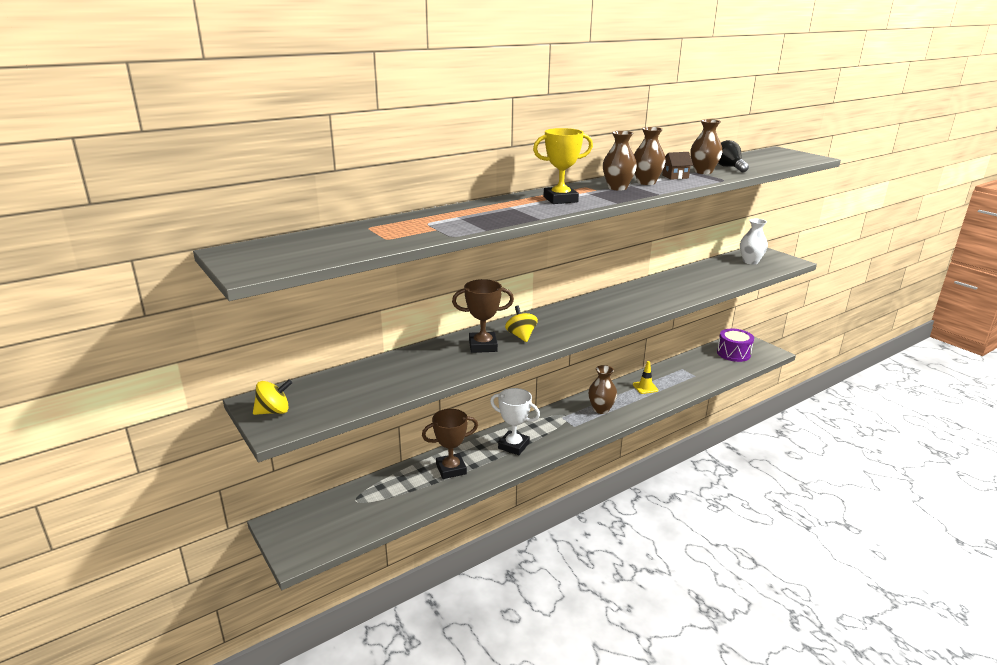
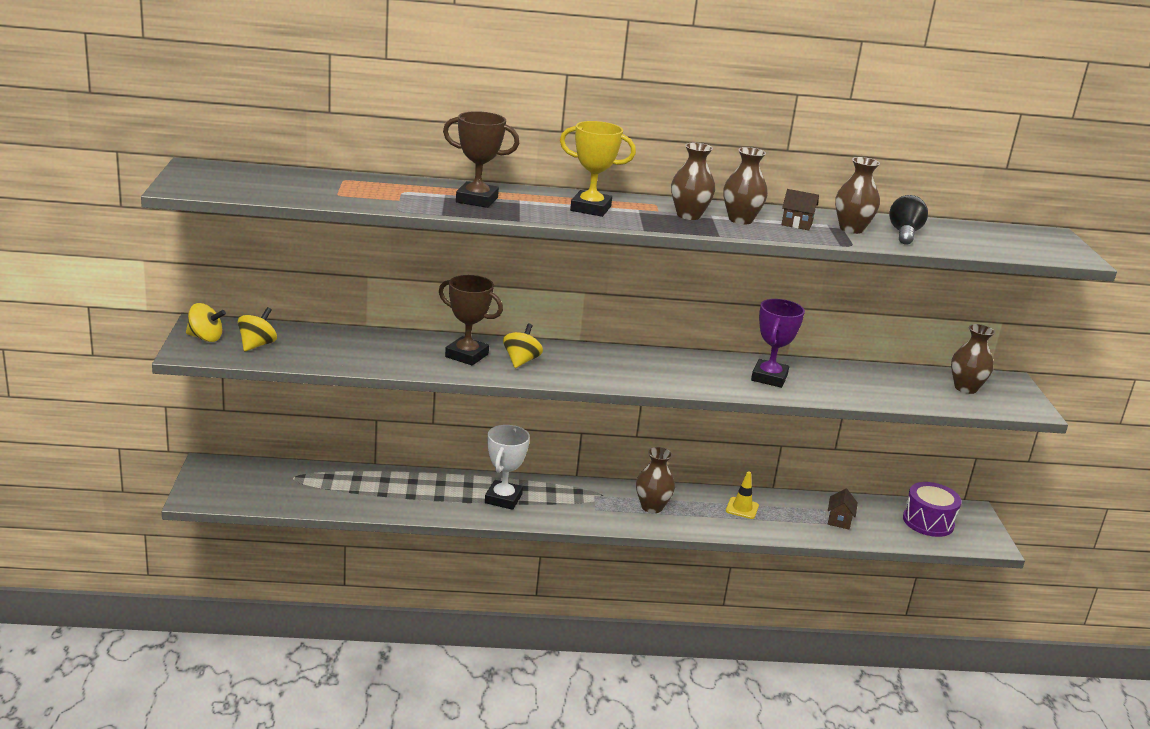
camera: 30 degrees right, 0 degrees up
(324, 399) = (257, 345): none -> yellow spinning top
(451, 469) = (412, 491): brown trophy -> brown trophy (477, 200)
(513, 446) = (503, 499): white trophy -> white trophy turned 45 degrees clockwise
(662, 291) = (769, 378): none -> purple trophy
(697, 372) = (839, 520): none -> brown house
(750, 261) = (965, 388): white vase -> brown vase

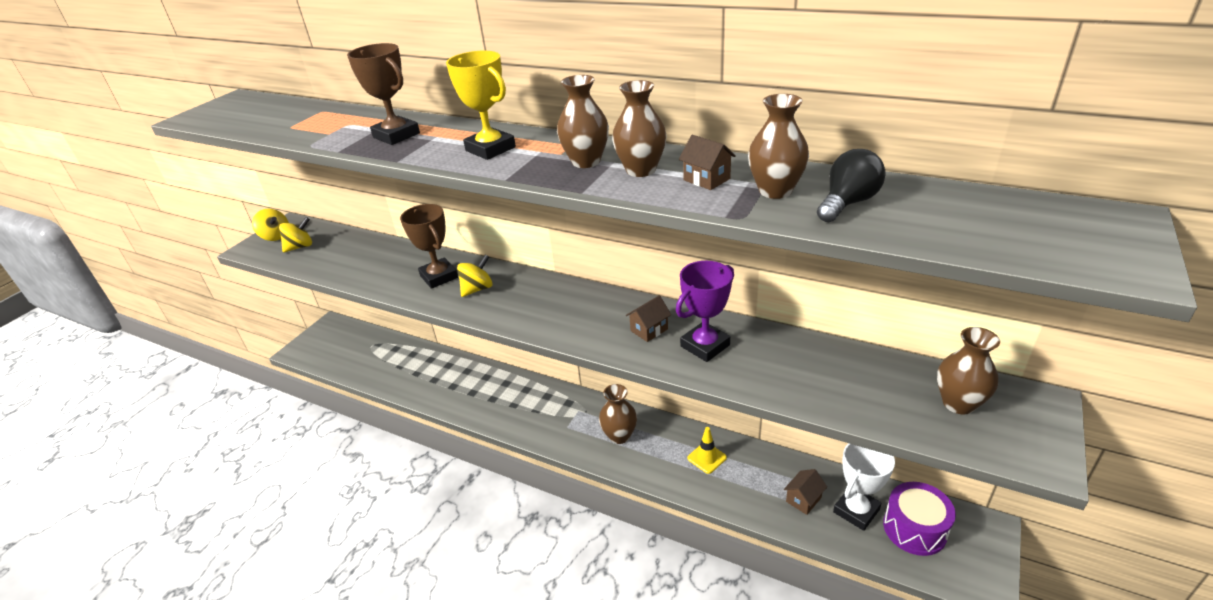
camera: 35 degrees right, 10 degrees up
(503, 499) = (500, 398): white trophy -> white trophy (856, 510)
(714, 373) = (649, 330): none -> brown house

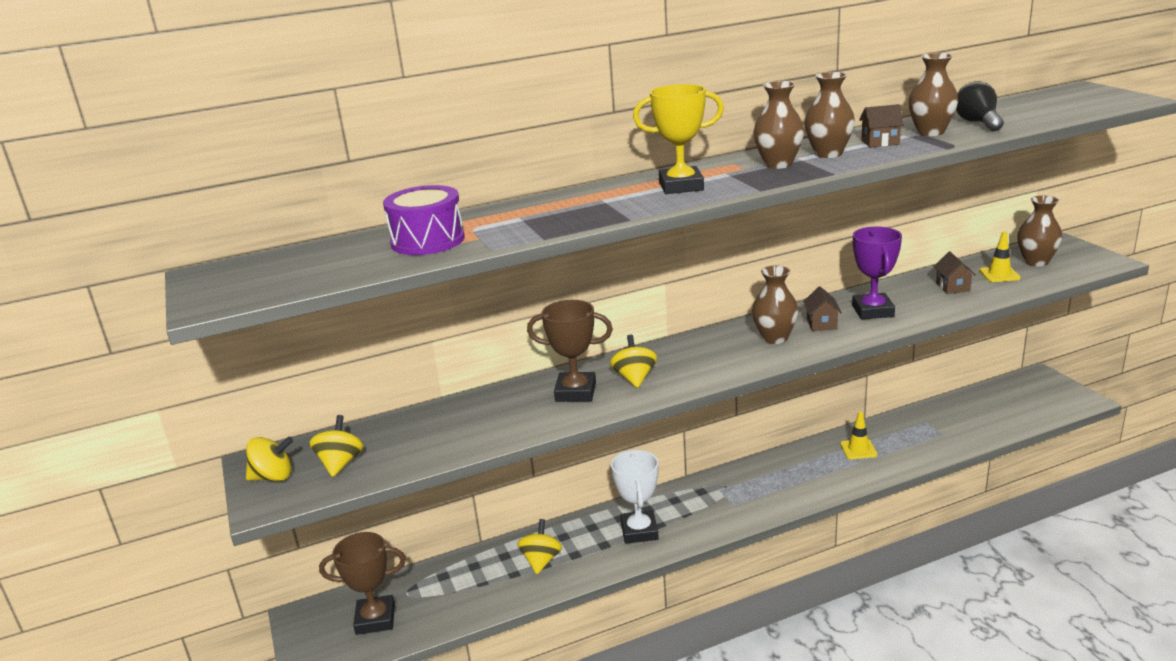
camera: 50 degrees left, 10 degrees down
(396, 135) = (559, 213): brown trophy -> brown trophy (375, 619)
(436, 376) = (541, 560): none -> yellow spinning top
(619, 436) = (781, 481): brown vase -> brown vase (774, 338)
(803, 499) = (947, 428): brown house -> brown house (952, 287)
(856, 510) = (979, 413): white trophy -> white trophy (639, 531)
(887, 390) = (999, 274): none -> yellow traffic cone
(914, 529) = (1016, 400): purple drum -> purple drum (428, 241)

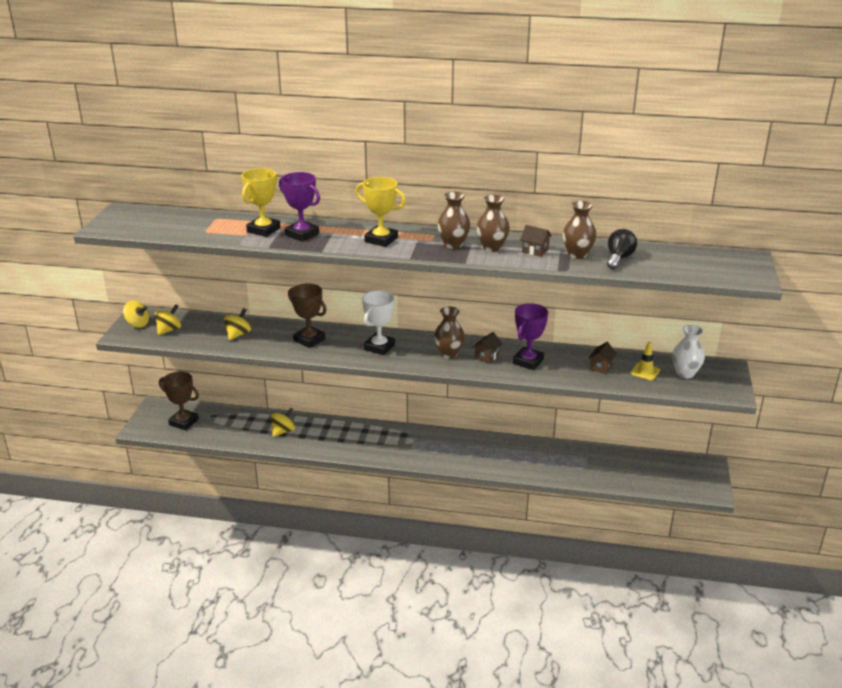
camera: 30 degrees right, 5 degrees up
(428, 241) = (224, 227): purple drum -> none
(495, 225) = (263, 230): none -> yellow trophy
(562, 213) = (302, 234): none -> purple trophy
(634, 378) = (346, 345): yellow spinning top -> yellow spinning top (238, 334)
(639, 531) = (346, 440): white trophy -> white trophy (379, 347)
(858, 449) = (522, 453): yellow traffic cone -> none
(1036, 262) = (685, 373): brown vase -> white vase

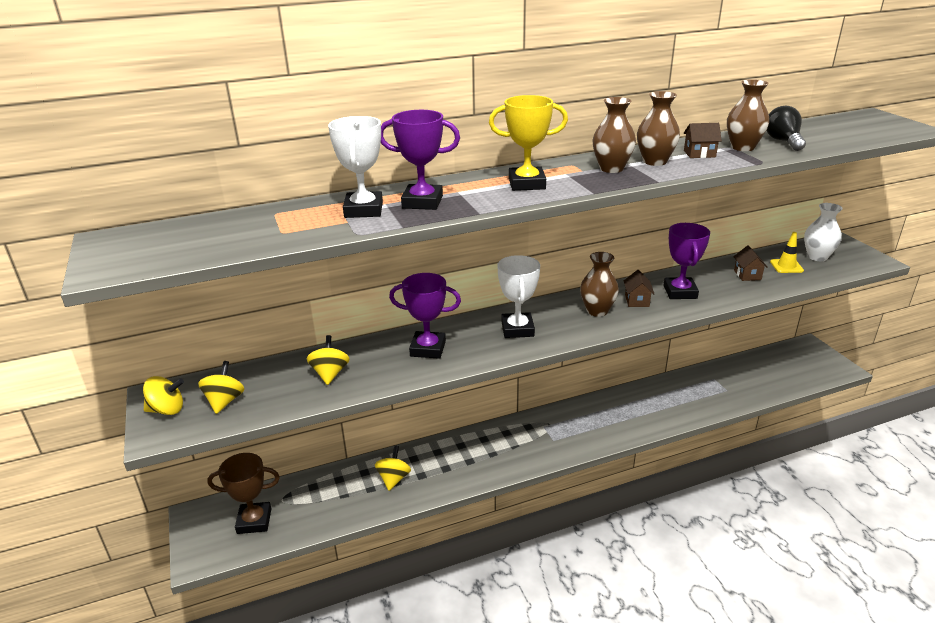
camera: 30 degrees left, 0 degrees up
(263, 230) = (363, 210): yellow trophy -> white trophy
(309, 340) = (428, 349): brown trophy -> purple trophy

